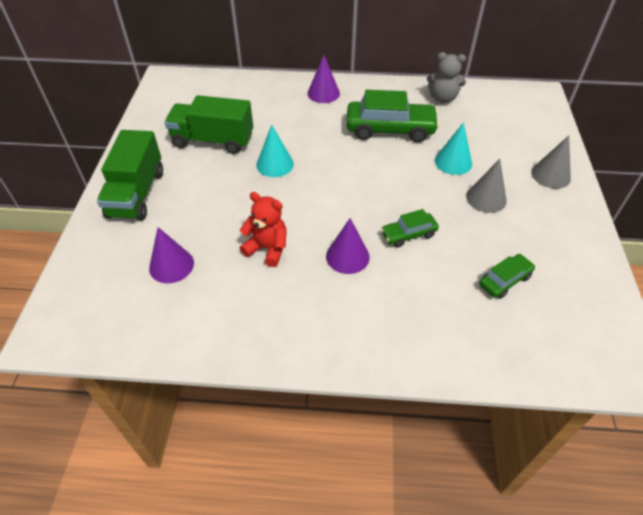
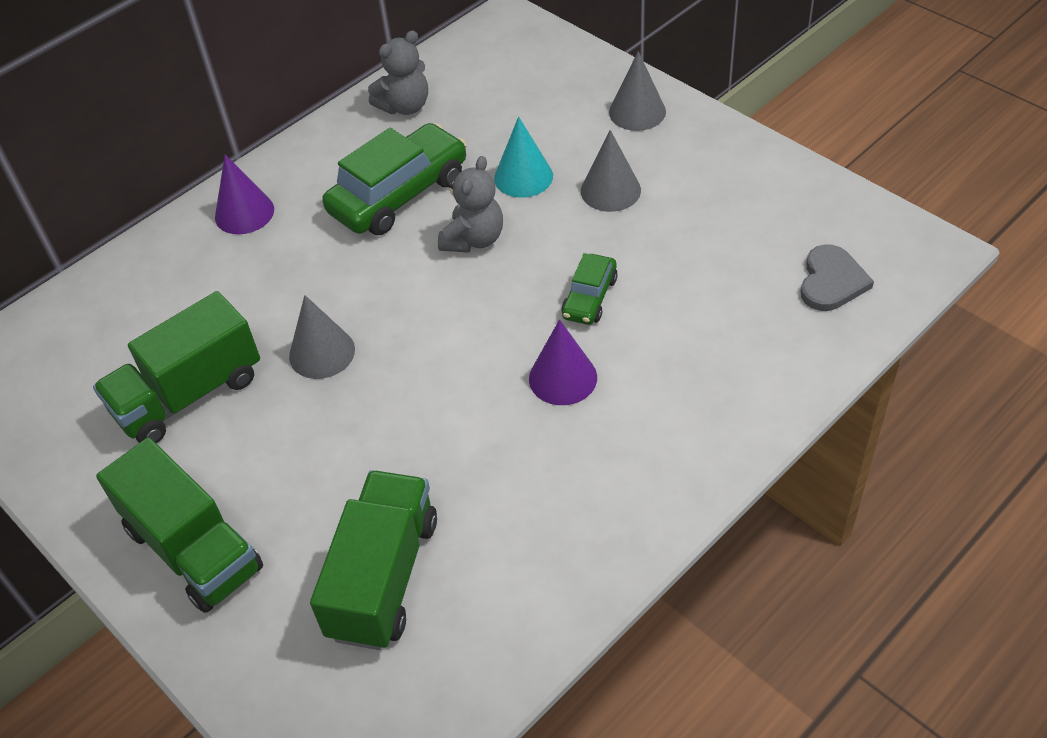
camera: 45 degrees left, 0 degrees up
(171, 265) = (384, 577): purple cone -> green truck
(267, 248) = (466, 452): red teddy bear -> none
(275, 164) = (322, 352): turquoise cone -> grey cone
(394, 170) = (474, 239): none -> grey teddy bear
(504, 280) = (737, 262): green car -> none
(544, 334) = (831, 281): none -> grey heart

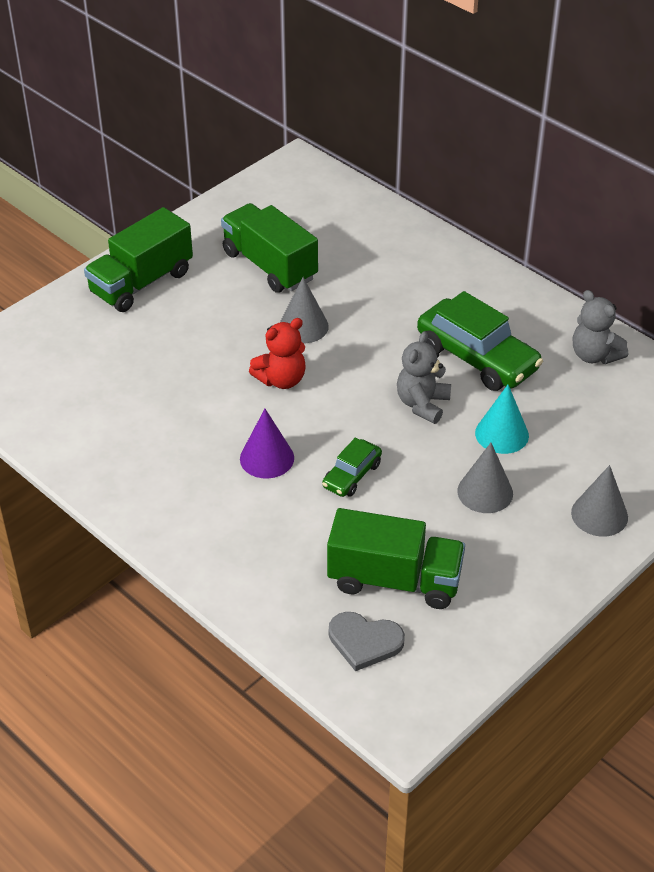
camera: 85 degrees right, 5 degrees down
(244, 213) = (454, 273): purple cone -> none
(384, 577) = (104, 369): green truck -> green truck (394, 580)
(422, 370) = (281, 379): none -> red teddy bear
(474, 239) = (422, 404): grey teddy bear -> grey teddy bear turned 90 degrees clockwise
(589, 298) = (352, 475): green car -> green car turned 75 degrees counterclockwise

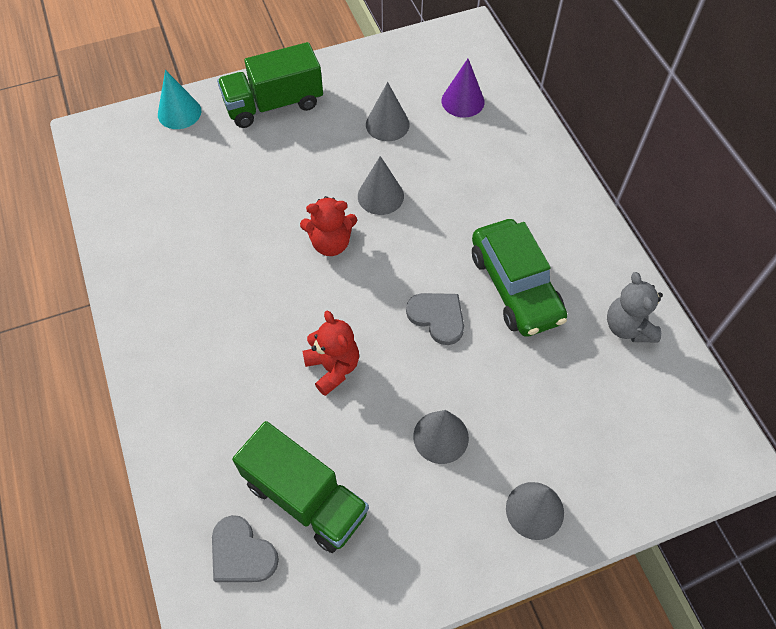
camera: 25 degrees right, 15 degrees up
(267, 458) = (272, 319): purple cone -> purple cone (463, 101)
(270, 265) = (387, 124): green truck -> grey cone
(352, 475) = (333, 368): green car -> red teddy bear
(422, 404) = (437, 317): grey teddy bear -> grey heart
(502, 434) = (492, 379): turquoise cone -> turquoise cone (179, 112)

